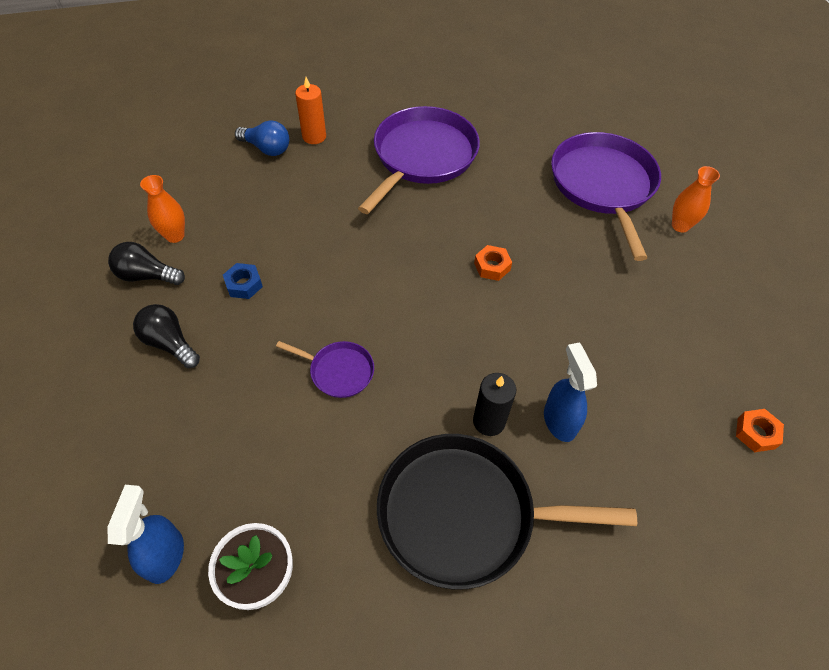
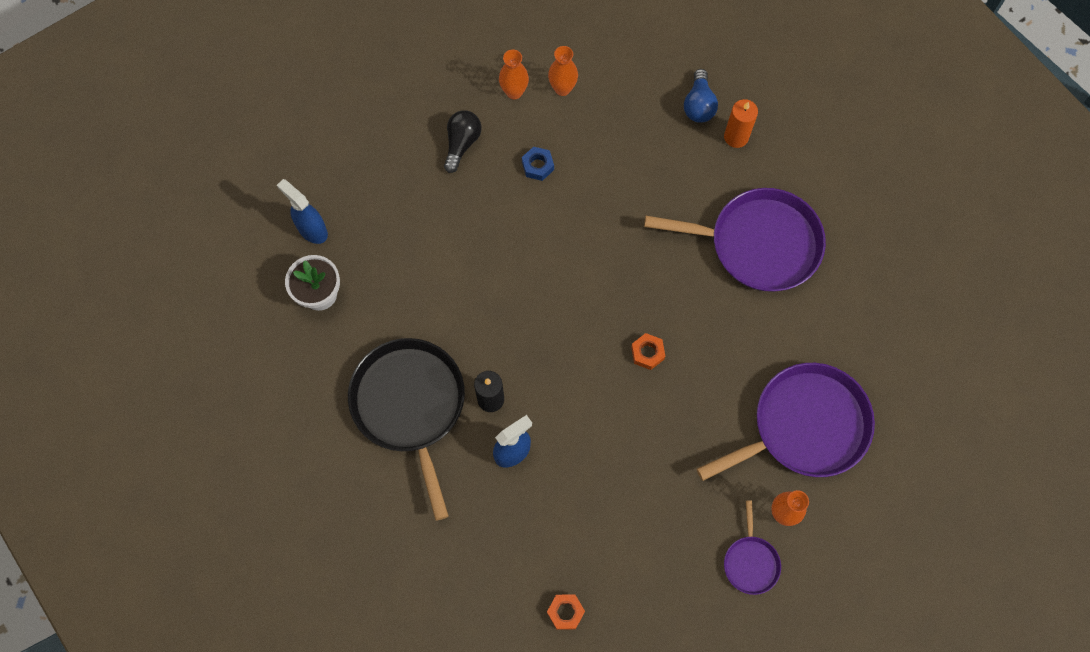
camera: 70 degrees right, 15 degrees up
(147, 276) = (514, 92): black light bulb -> orange vase
(166, 555) = (312, 230): blue spray bottle -> blue spray bottle turned 120 degrees counterclockwise
(338, 371) = (488, 273): purple pan -> purple pan (750, 562)

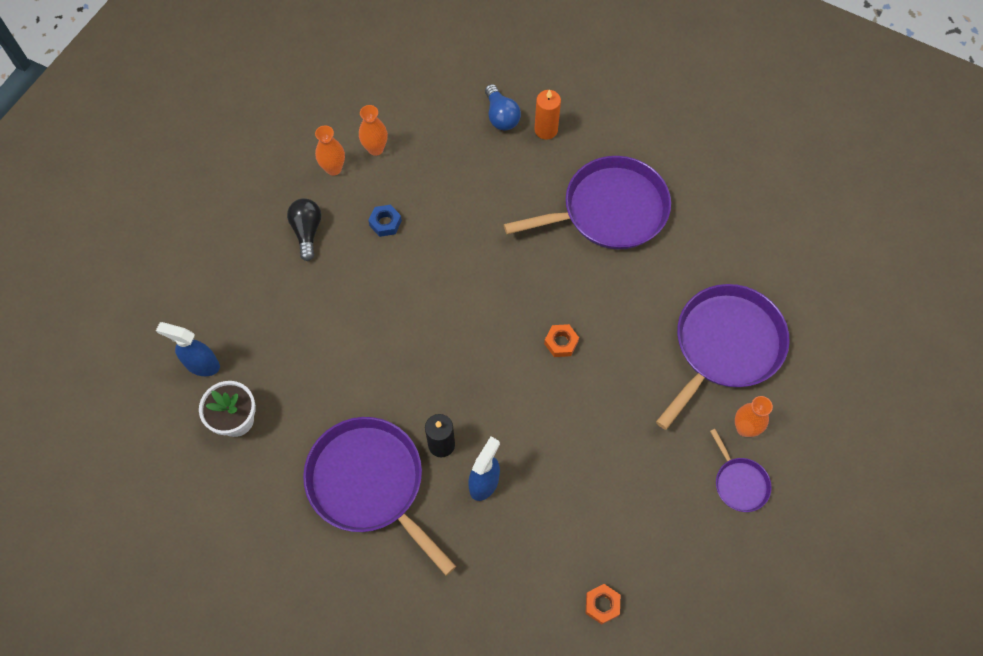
camera: 25 degrees left, 5 degrees down
(410, 406) = (370, 483): black pan -> purple pan

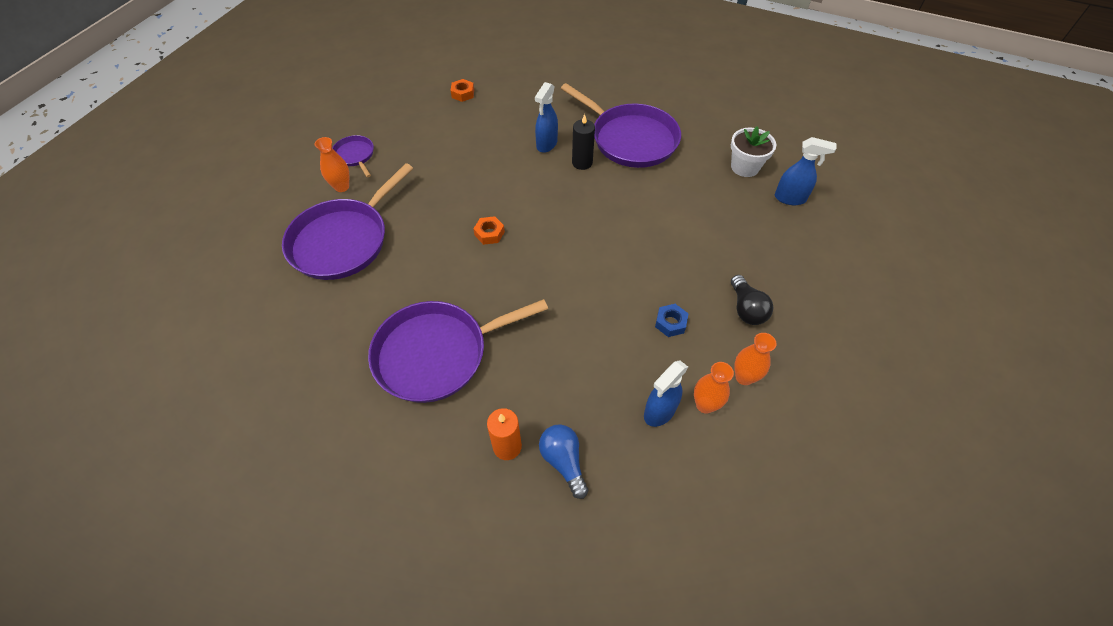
camera: 175 degrees right, 10 degrees down
(416, 146) = (659, 412): none -> blue spray bottle

